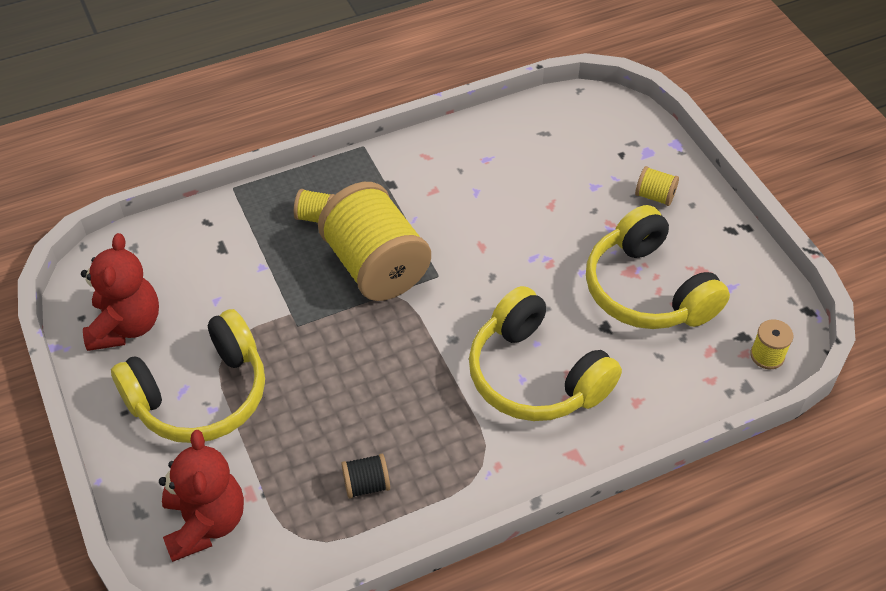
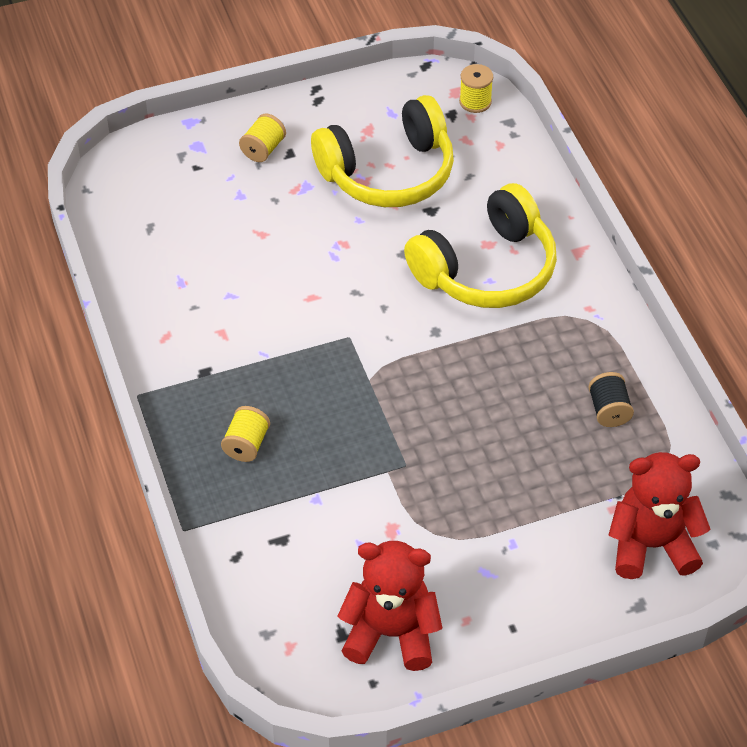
camera: 85 degrees left, 0 degrees up
(200, 395) = (494, 554): yellow headphones -> none
(375, 266) = (329, 391): yellow spool -> none

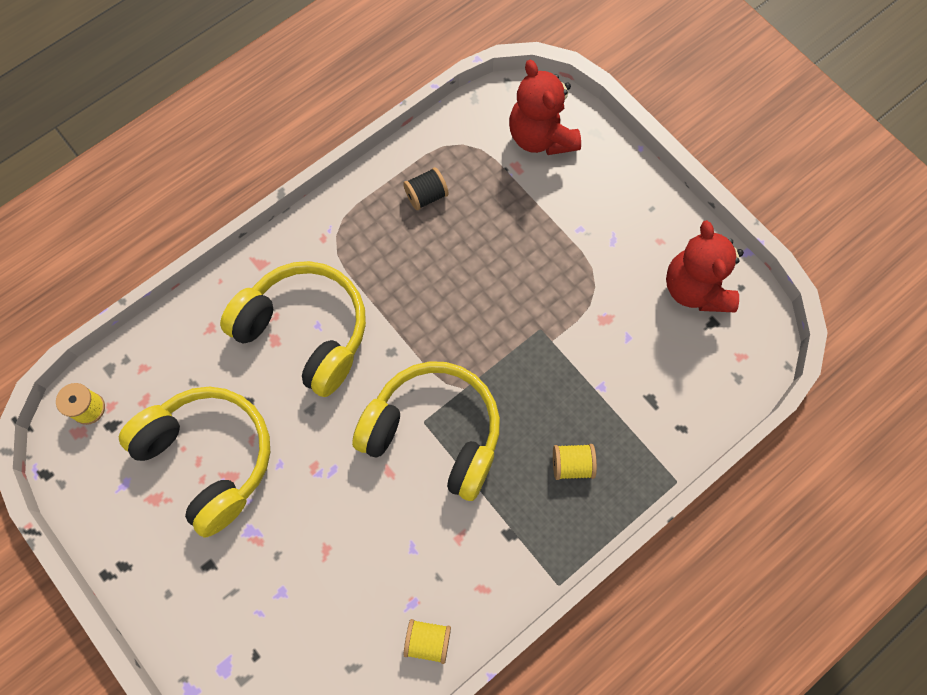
camera: 110 degrees left, 20 degrees up
(263, 149) = (210, 595): yellow spool -> yellow spool (428, 641)
(333, 342) = (434, 433): none -> yellow headphones

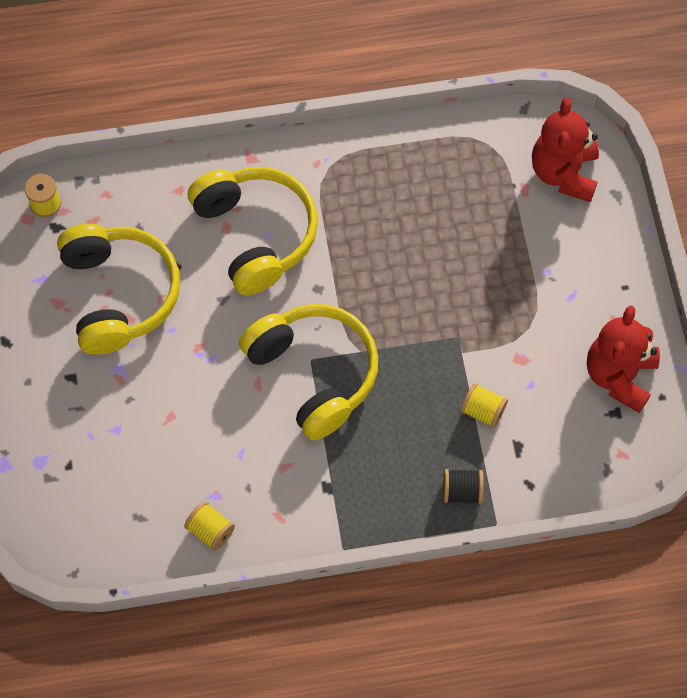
camera: 30 degrees right, 5 degrees down
(426, 196) = (428, 173): black spool -> black spool (462, 491)
(572, 464) = (414, 461): yellow spool -> yellow spool (482, 411)

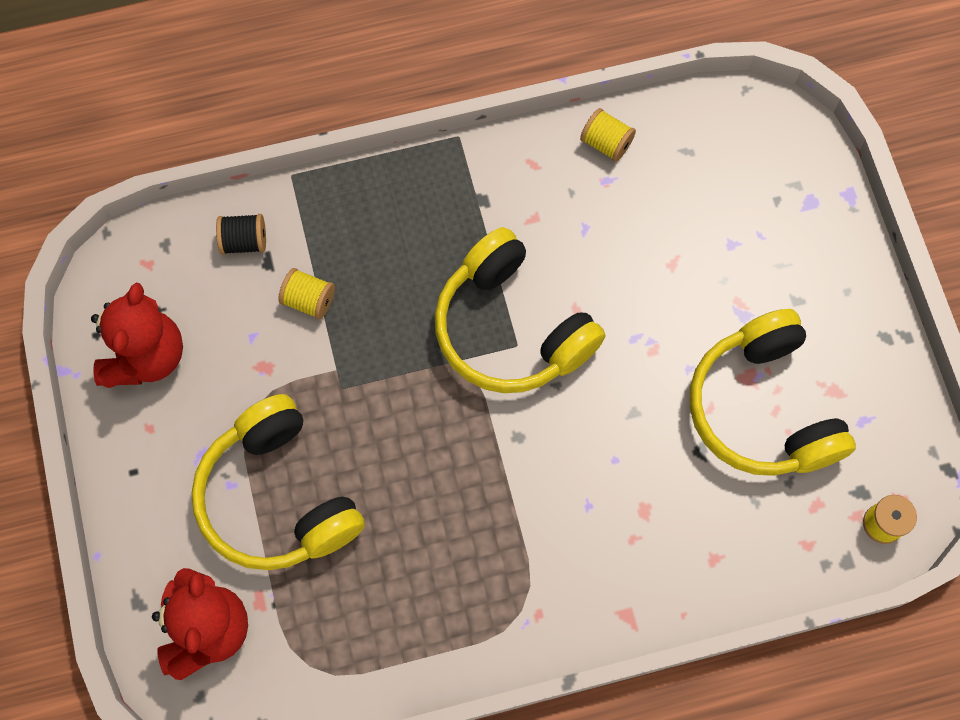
camera: 175 degrees right, 5 degrees up
(255, 234) = (605, 504): yellow headphones -> yellow headphones (278, 497)
(462, 491) = (330, 207): black spool -> black spool (244, 241)

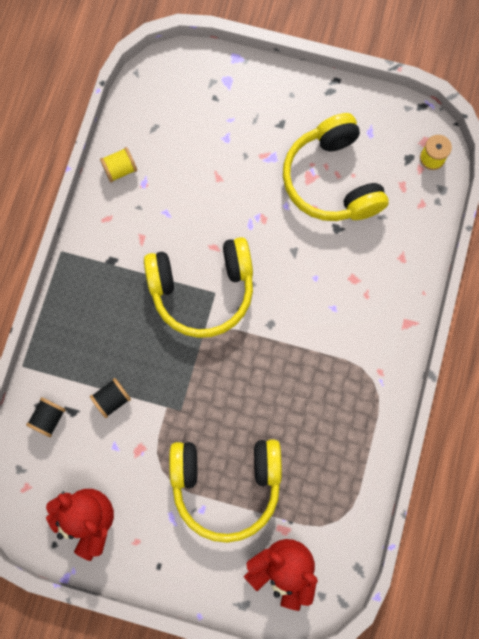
camera: 60 degrees left, 5 degrees up
(309, 300) = (112, 399): yellow spool -> black spool
(763, 408) = (332, 180): yellow headphones -> yellow headphones turned 60 degrees clockwise

